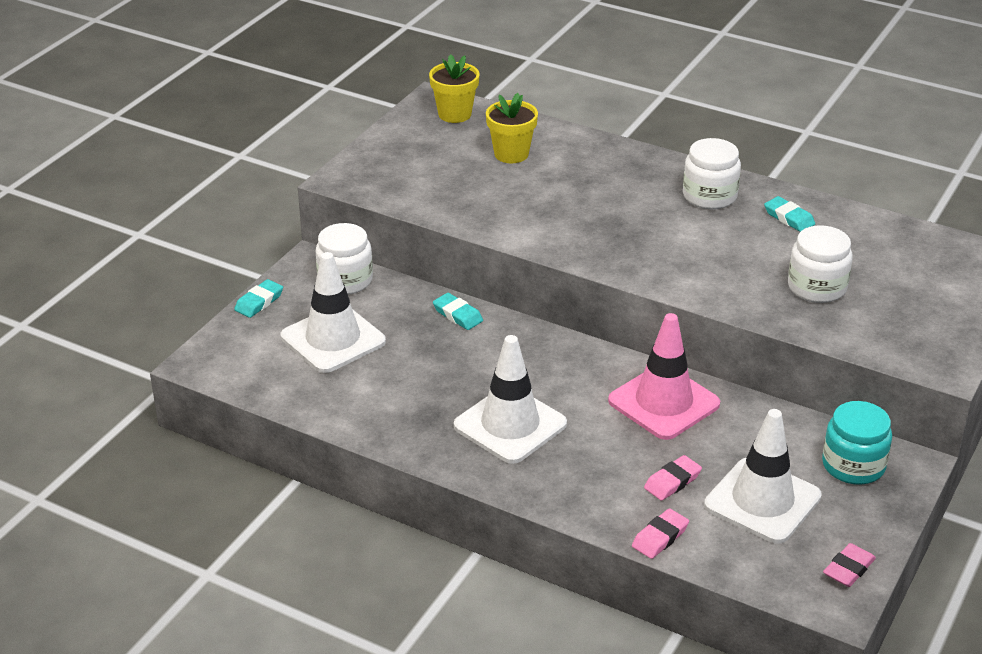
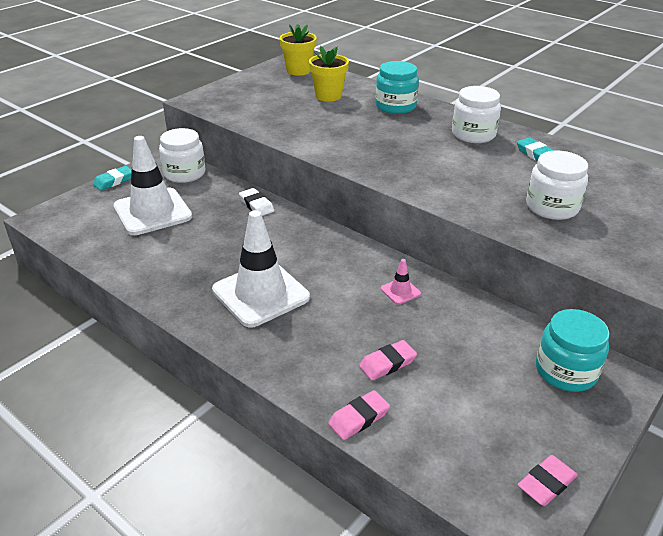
camera: 10 degrees right, 0 degrees up
(458, 315) = (256, 205): turquoise eraser -> white eraser
(602, 162) = (395, 106): none -> turquoise jar
(663, 402) = (400, 291): pink traffic cone -> pink traffic cone, size x0.41
(762, 501) = (469, 395): white traffic cone -> none

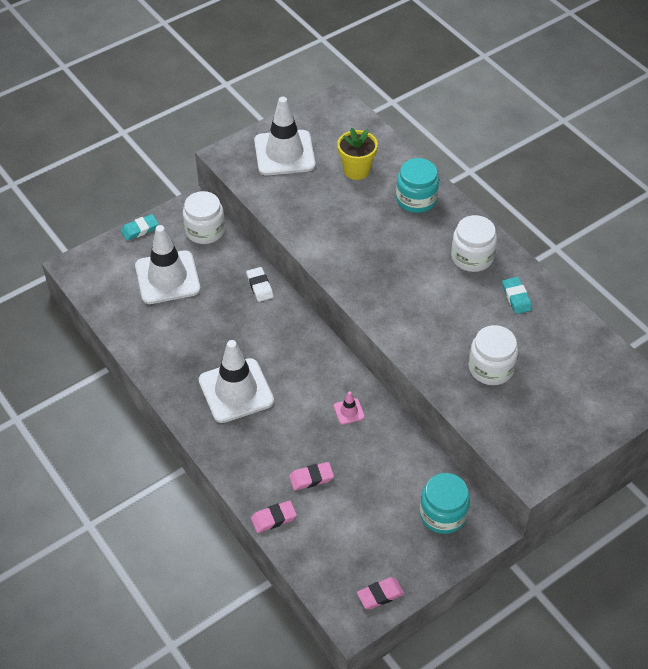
camera: 15 degrees right, 15 degrees up
(253, 93) = (284, 153): none -> white traffic cone
(298, 71) = (341, 120): yellow flower pot -> none

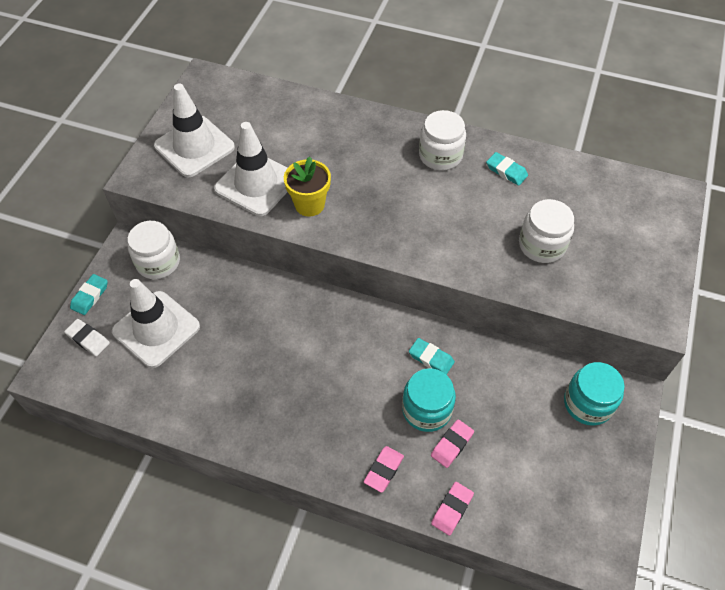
camera: 35 degrees left, 5 degrees up
(236, 391) = (313, 403): white traffic cone -> white traffic cone (256, 184)
(260, 286) = (254, 287): white eraser -> white eraser (88, 339)
(349, 411) = (431, 358): pink traffic cone -> turquoise eraser
(356, 170) = (275, 129): yellow flower pot -> yellow flower pot (309, 204)
(380, 595) = (604, 518): pink eraser -> pink eraser (383, 470)
(416, 199) = (350, 129): turquoise jar -> turquoise jar (426, 409)

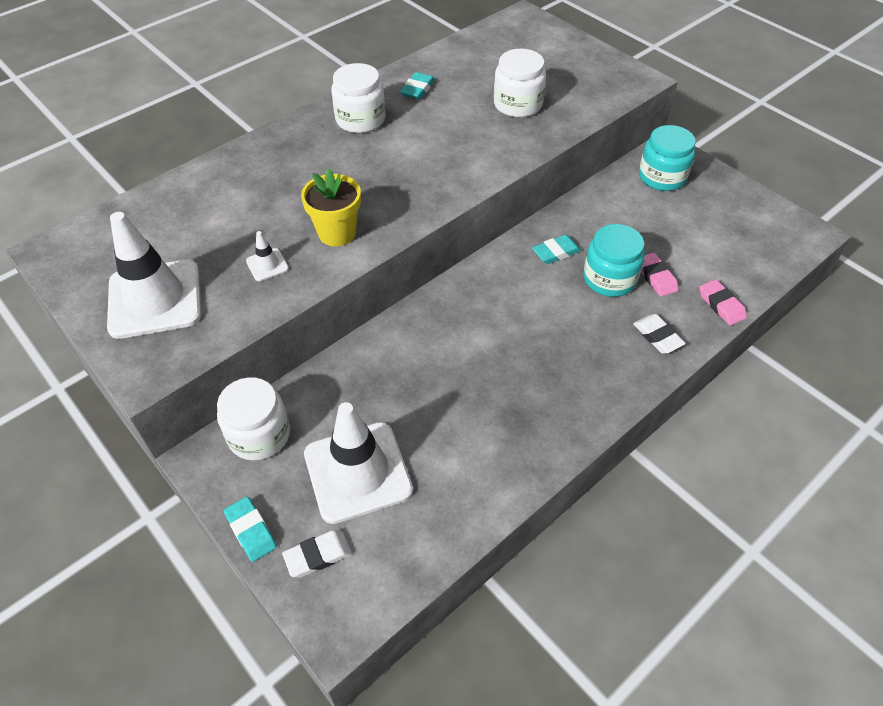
camera: 60 degrees left, 5 degrees down
(256, 184) = (267, 265): white traffic cone -> white traffic cone, size x0.41
(383, 470) = (657, 336): pink eraser -> white eraser
(506, 171) = (417, 89): turquoise eraser -> turquoise eraser turned 45 degrees counterclockwise

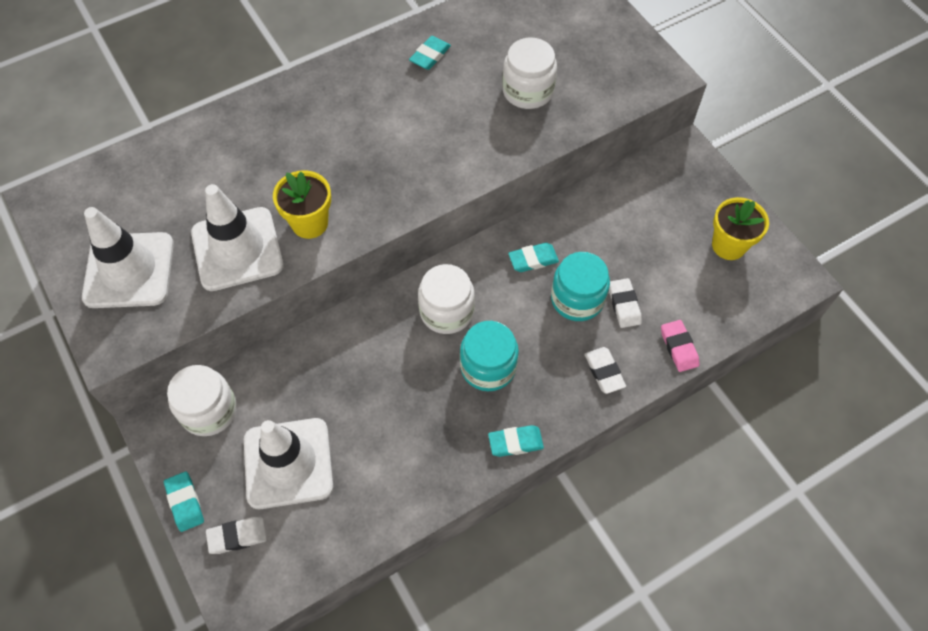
camera: 10 degrees right, 10 degrees up
(267, 265) = (237, 249): white traffic cone -> white traffic cone, size x2.42
(360, 119) = (363, 87): white jar -> white jar (446, 311)
(591, 413) = (515, 442): none -> turquoise eraser
(656, 277) = (624, 305): pink eraser -> white eraser
(662, 177) = (669, 185): turquoise jar -> turquoise jar (488, 367)
(734, 216) = (728, 245): none -> yellow flower pot

